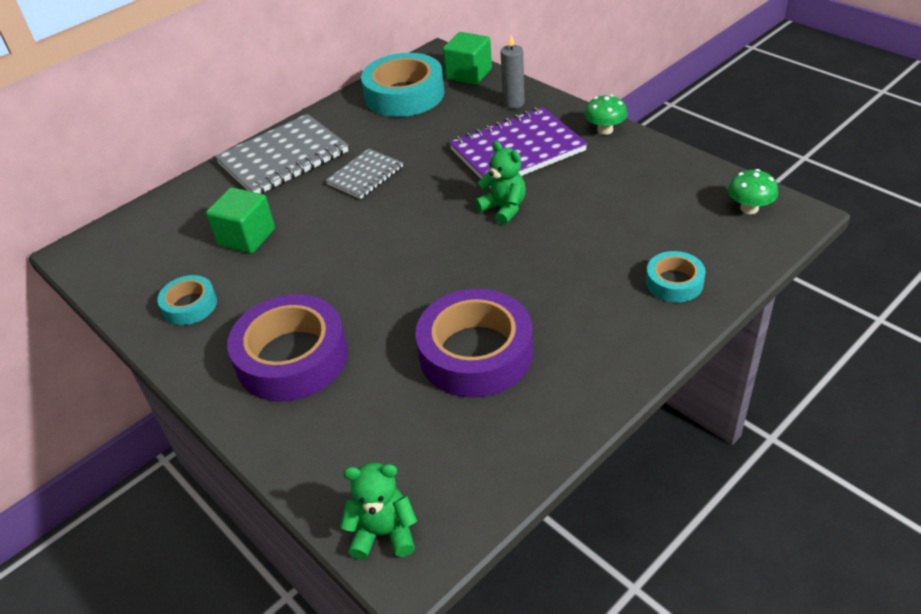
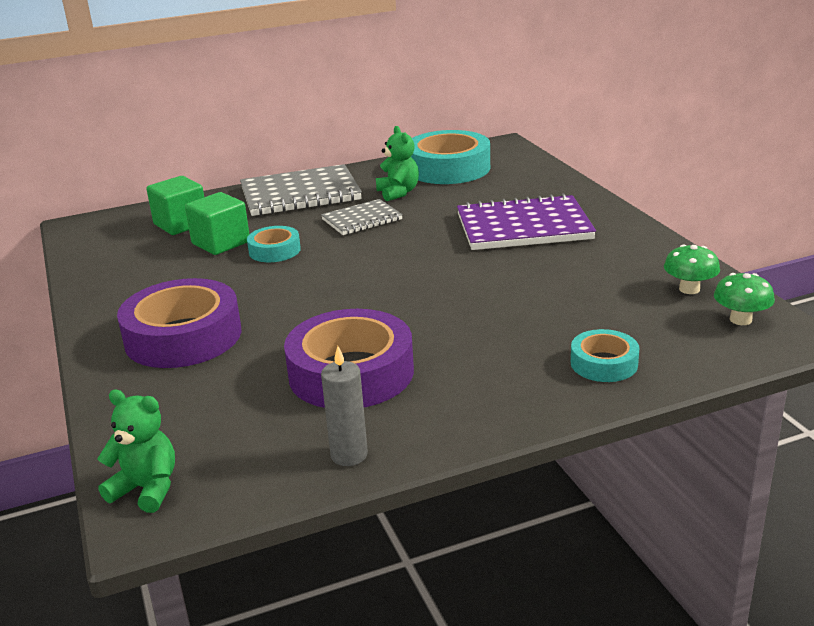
camera: 20 degrees right, 15 degrees down
(190, 305) = (132, 280): turquoise tape -> turquoise tape (274, 250)
(469, 74) = (523, 163): green cube -> green cube (181, 224)
(504, 209) = (472, 268): green teddy bear -> green teddy bear (398, 193)
(513, 103) = (550, 191): grey candle -> grey candle (349, 455)
(605, 130) = (628, 227): green mushroom -> green mushroom (689, 289)

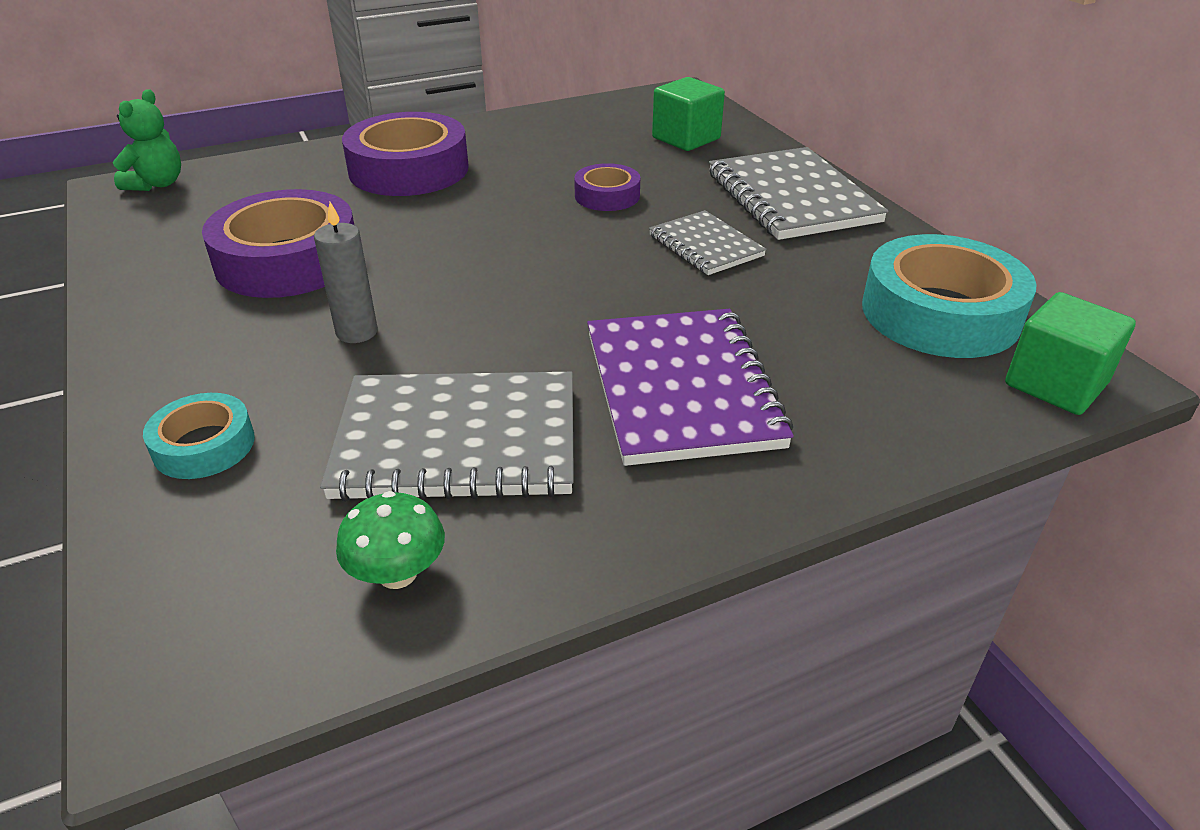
camera: 85 degrees right, 10 degrees up
(221, 243) = (631, 164): green cube -> green cube (1055, 384)
(274, 250) = (607, 196): turquoise tape -> purple tape
(349, 455) = (134, 267): grey candle -> grey candle (357, 332)
(398, 193) = (813, 270): green teddy bear -> none
(581, 283) = (457, 440): none -> grey notebook
(740, 320) = (257, 629): green mushroom -> none

